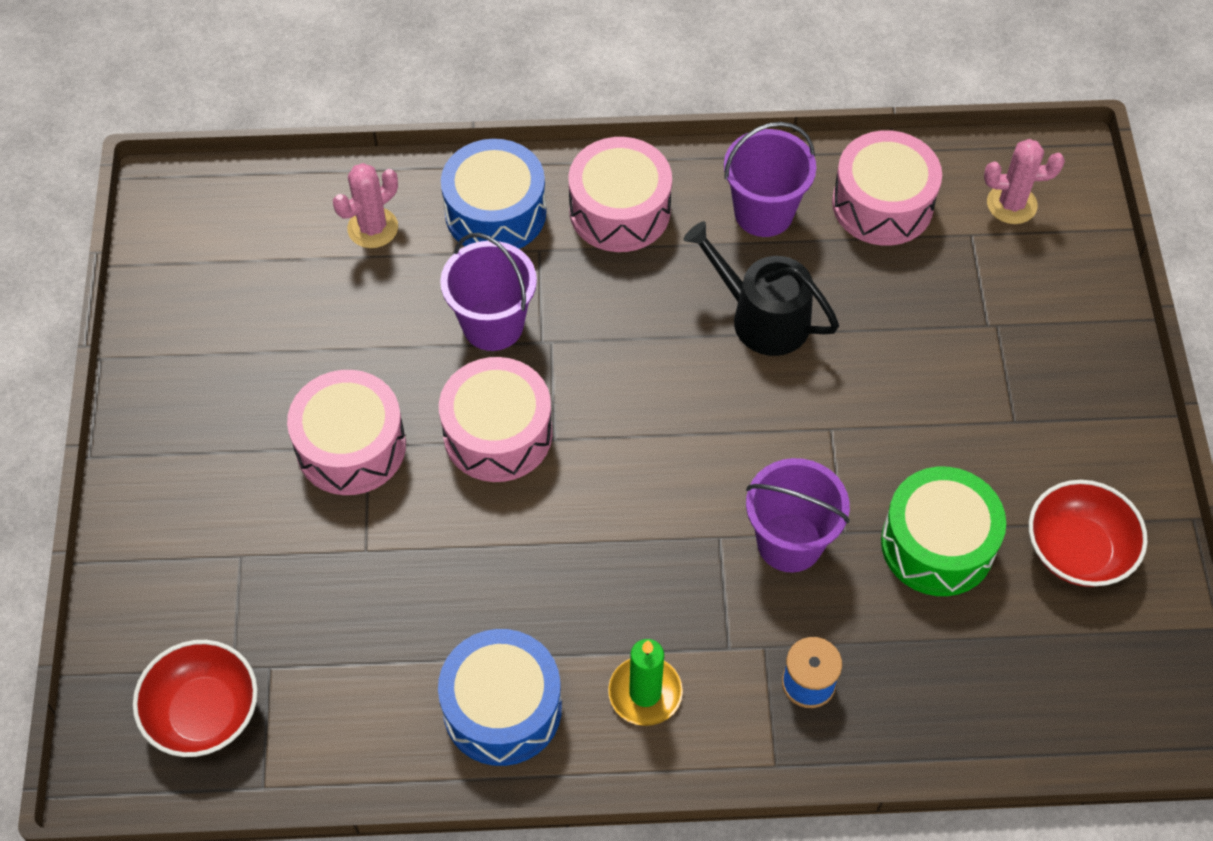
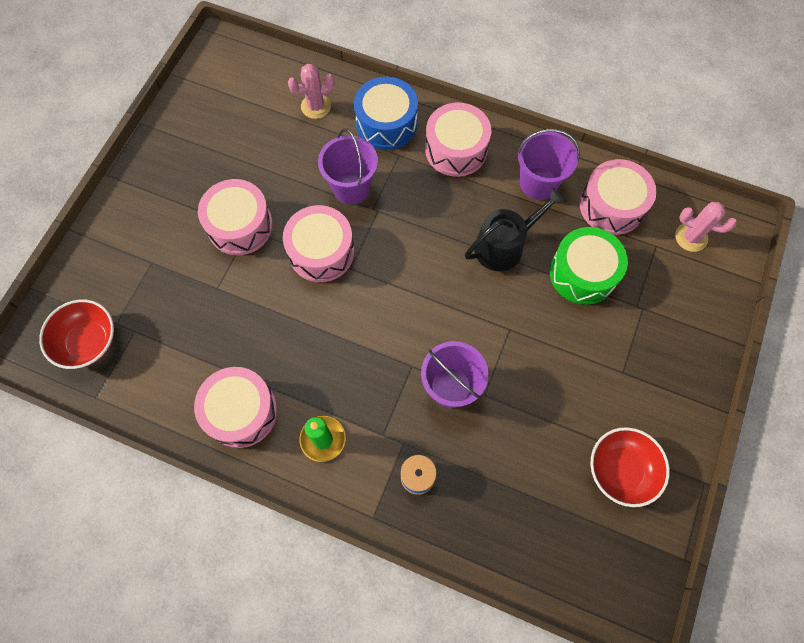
camera: 25 degrees right, 10 degrees up
(502, 708) = (241, 411): blue drum -> pink drum
(761, 317) = (504, 245): black watering can -> black watering can turned 90 degrees clockwise
(937, 544) = (537, 427): green drum -> green drum (582, 273)

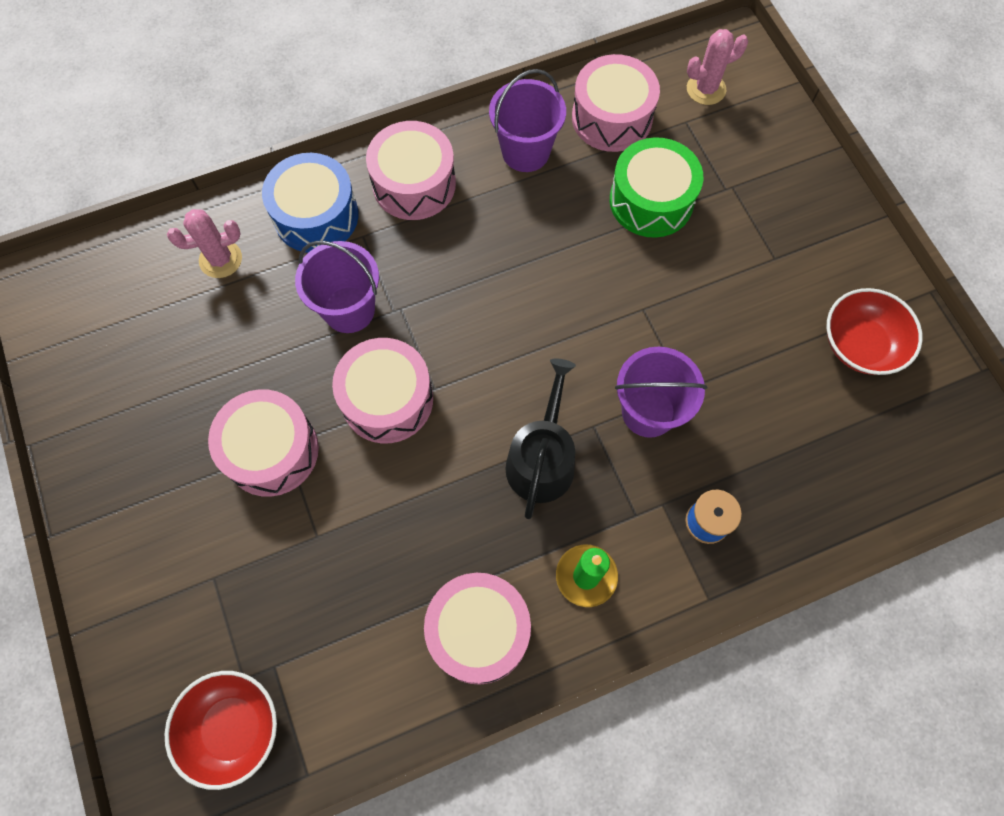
camera: 45 degrees left, 0 degrees up
(316, 106) = (220, 259): pink cactus -> pink cactus turned 45 degrees clockwise
(504, 245) = (556, 236): black watering can -> black watering can (542, 459)

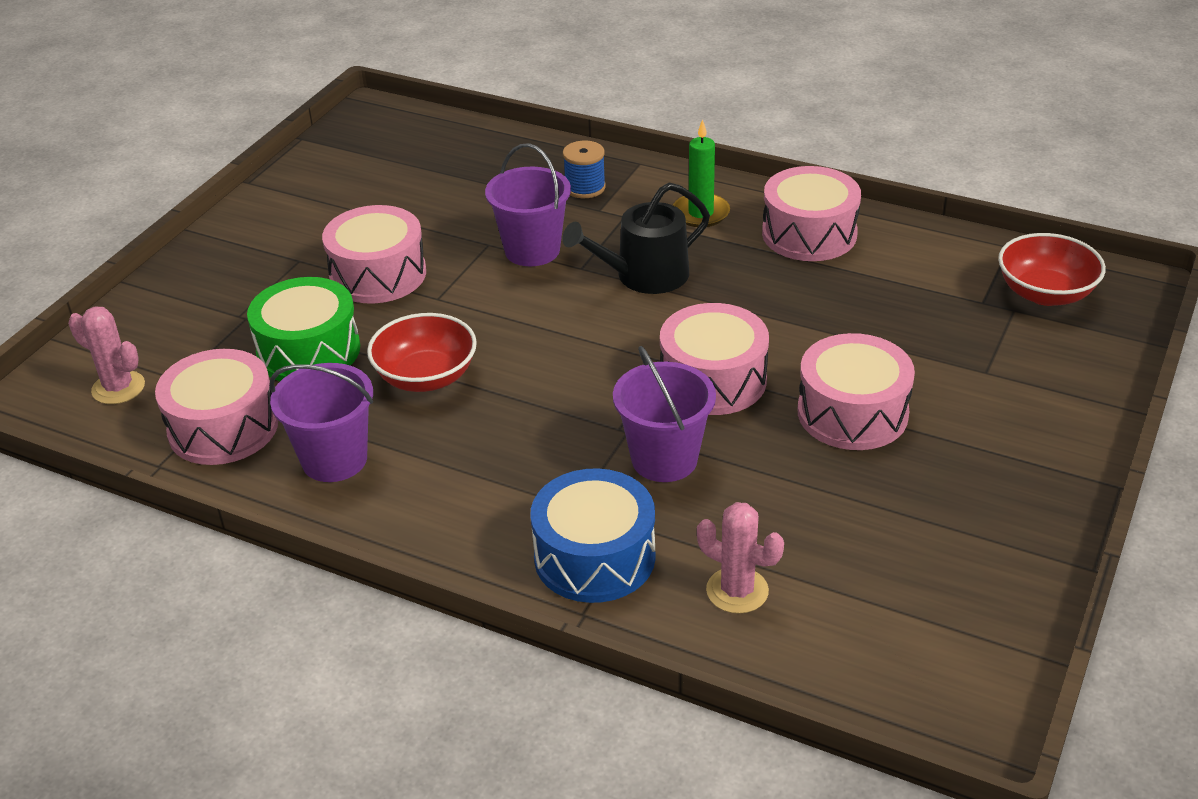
camera: 130 degrees left, 30 degrees down
(414, 184) = (467, 512): pink drum -> pink drum (378, 274)
(860, 344) = (341, 190): red bowl -> red bowl (426, 377)

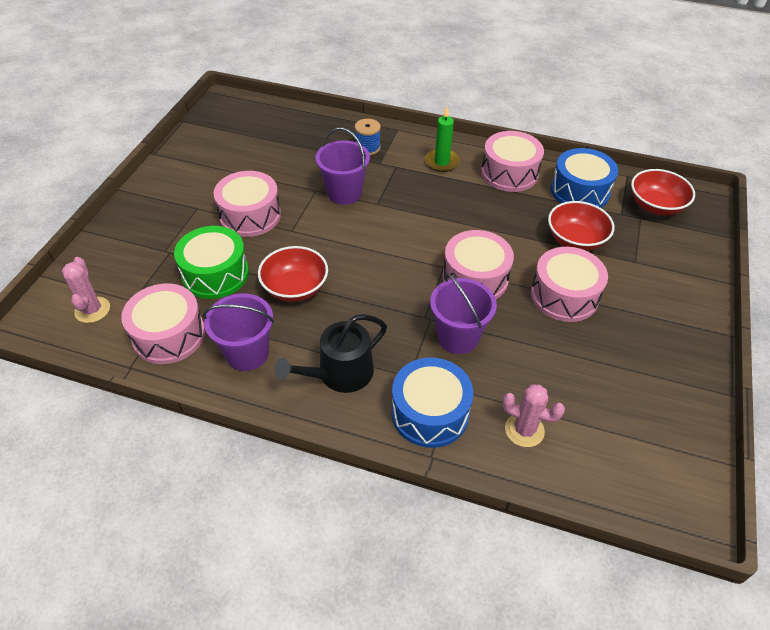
camera: 10 degrees left, 10 degrees up
(118, 388) = (92, 310): pink cactus -> pink cactus turned 60 degrees clockwise
(644, 276) = (417, 207): black watering can -> black watering can (339, 374)
(893, 335) = (575, 240): none -> red bowl
(921, 266) = (580, 191): none -> blue drum

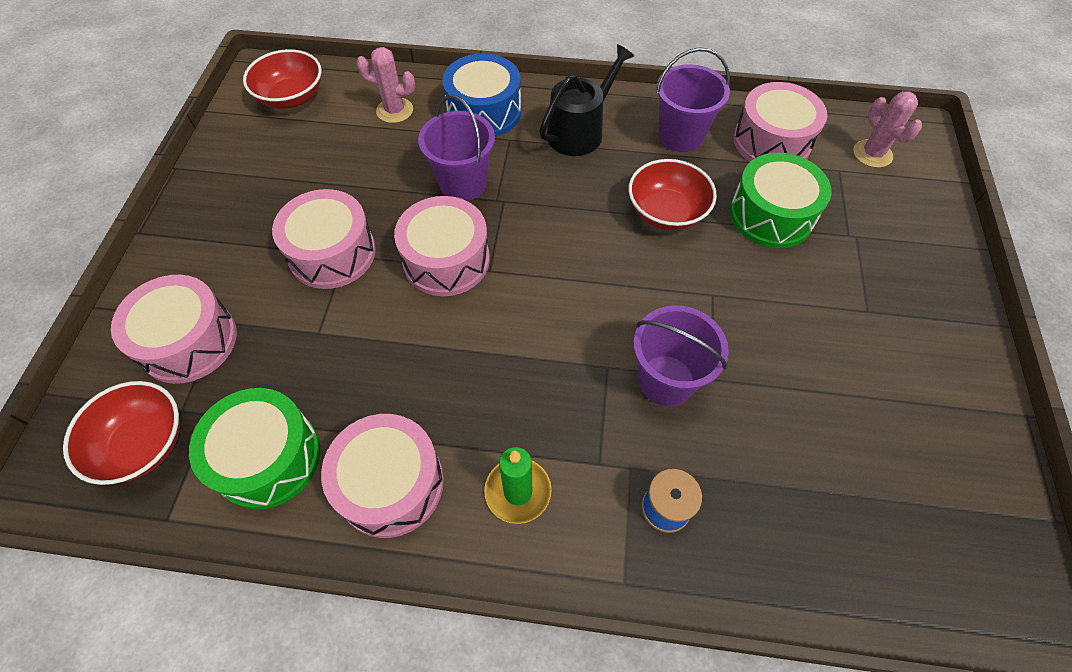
camera: 170 degrees right, 10 degrees up
(250, 215) = (784, 310): pink drum -> pink drum (188, 341)
(575, 240) = (298, 346): red bowl -> red bowl (292, 97)
(580, 191) = (268, 457): blue drum -> green drum

